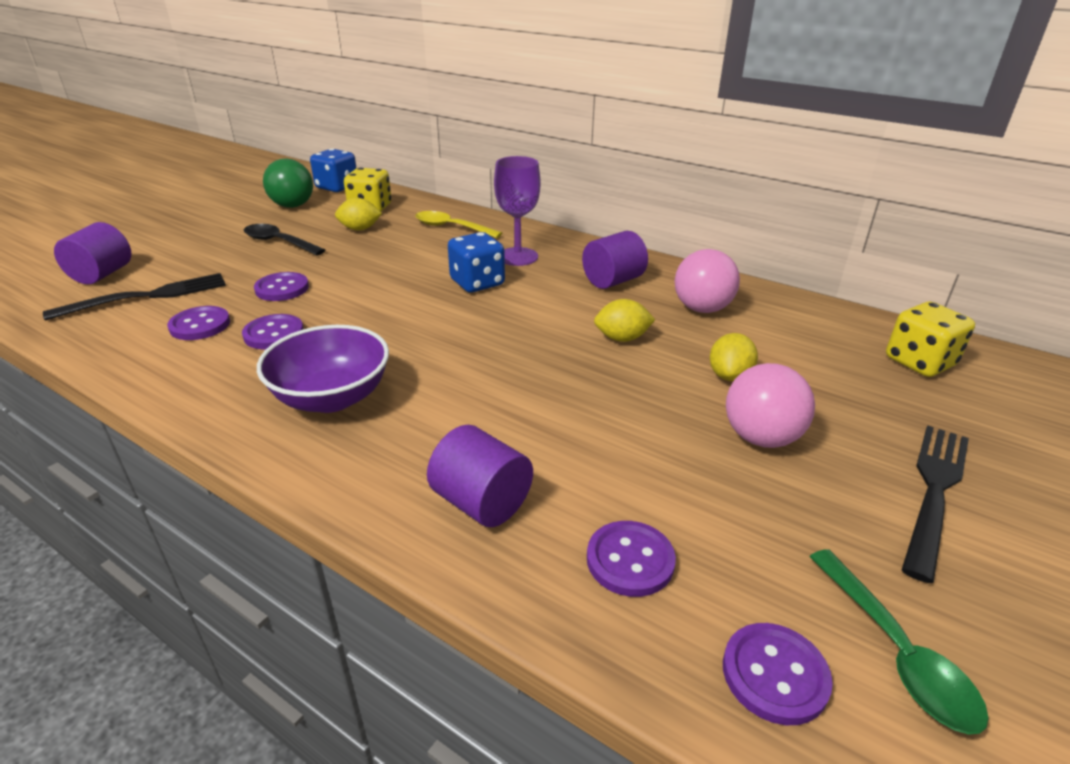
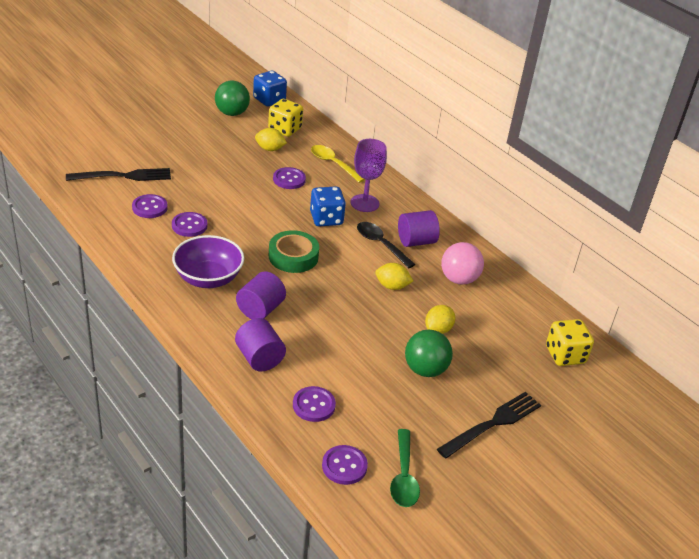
camera: 15 degrees right, 5 degrees up
(102, 274) = (100, 150): purple cylinder -> purple cylinder (260, 309)
(279, 242) = (212, 148): black spoon -> black spoon (381, 244)
(282, 288) = (203, 191): purple button -> purple button (289, 179)
(456, 336) = (293, 256): none -> green tape
(761, 437) = (425, 369): pink ball -> green ball

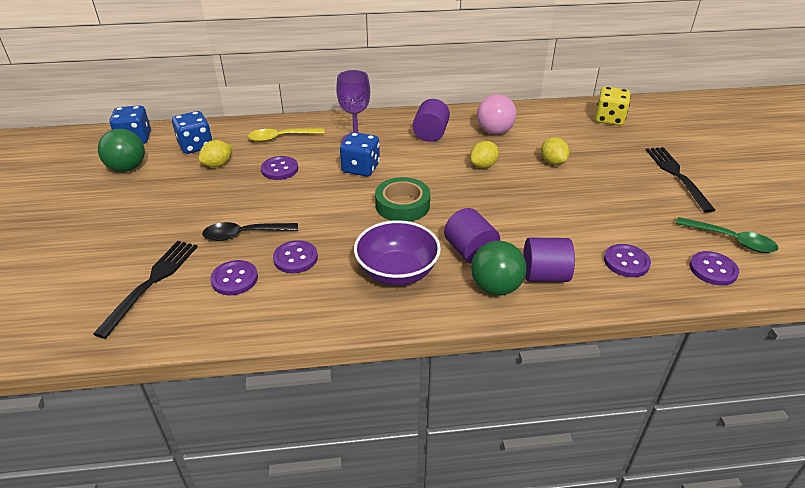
camera: 55 degrees left, 0 degrees up
(285, 129) = (196, 146): yellow dice -> blue dice
(381, 244) = (421, 152): black spoon -> black spoon (244, 234)
(425, 369) = (601, 185): green ball -> green ball (495, 287)

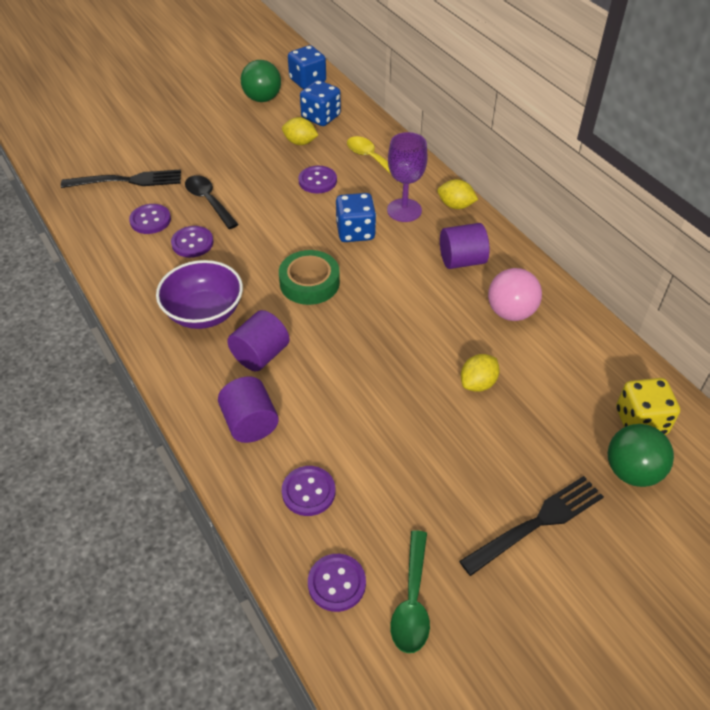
camera: 65 degrees right, 10 degrees up
(483, 165) = (425, 323): yellow lemon -> yellow lemon (455, 205)
(495, 287) = (214, 389): green ball -> green ball (632, 471)

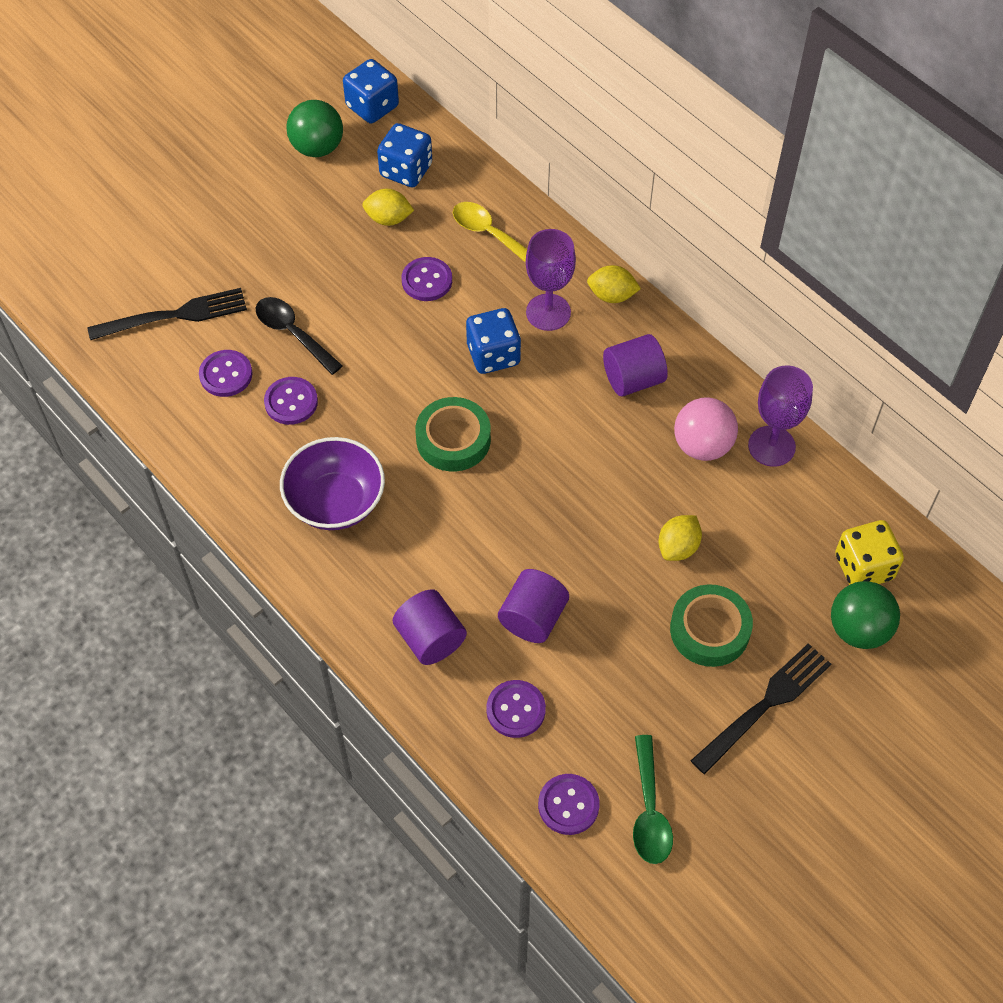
camera: 10 degrees left, 10 degrees up
(260, 355) = (419, 549): purple cylinder -> purple cylinder (533, 618)
(495, 452) = (709, 630): none -> green tape
(569, 320) = (771, 446): none -> purple goblet

